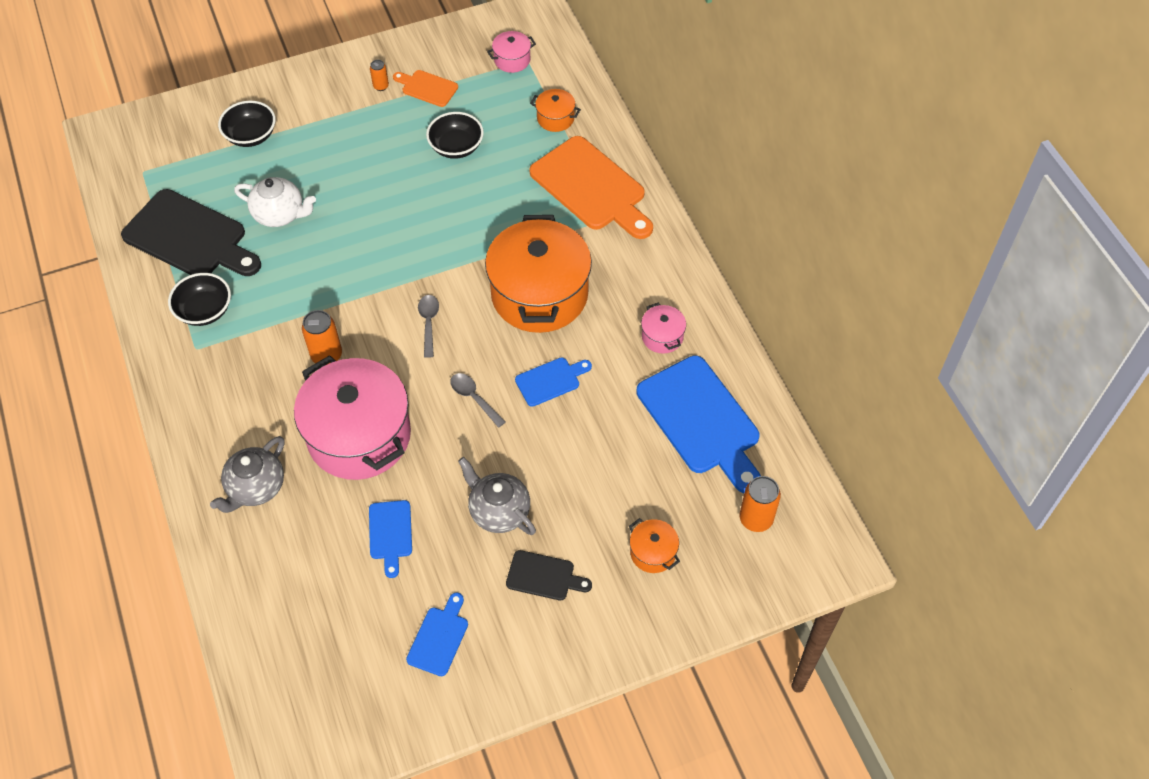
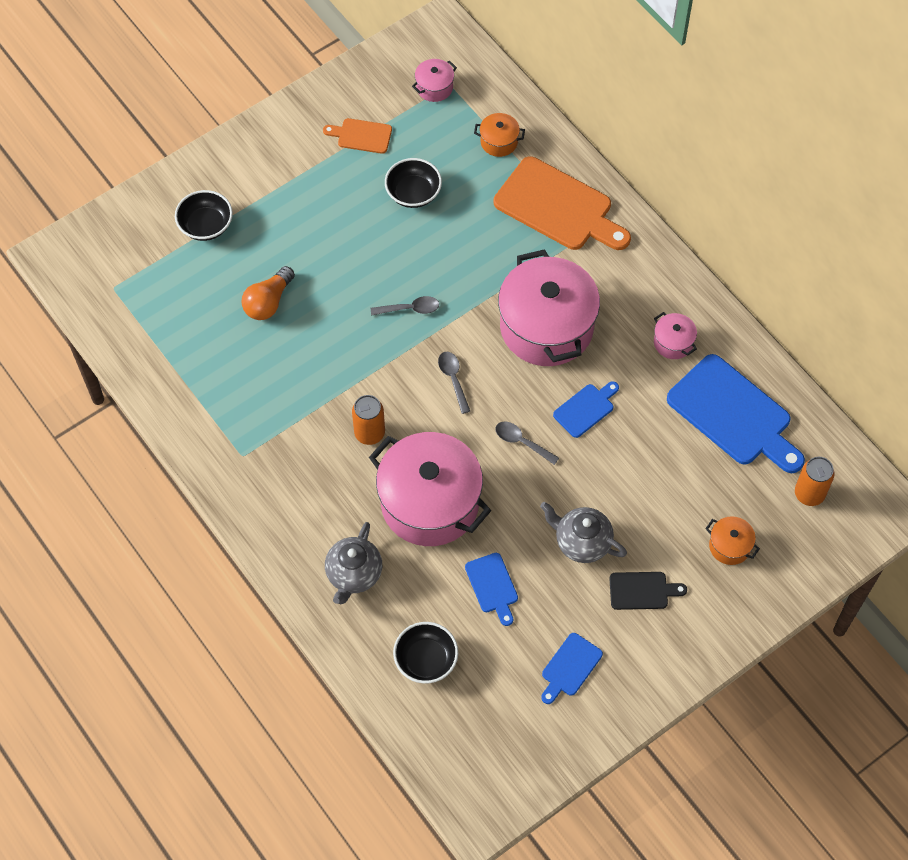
camera: 15 degrees left, 5 degrees up
(190, 237) = (189, 345): black cutting board -> none
(204, 310) = (235, 416): black bowl -> black bowl (426, 660)
(280, 214) = (268, 302): white teapot -> orange light bulb
(381, 86) = (314, 144): orange can -> none
(412, 249) = (410, 309): none -> grey spoon
(439, 637) = (570, 667): blue cutting board -> blue cutting board turned 150 degrees counterclockwise
(539, 294) = (546, 327): orange pot -> pink pot

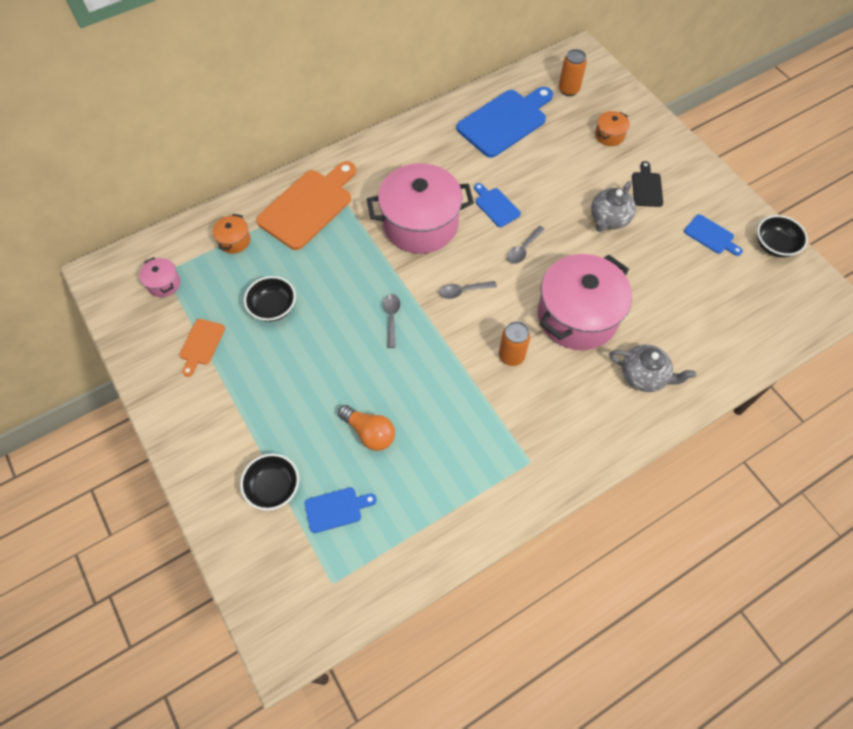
camera: 85 degrees left, 0 degrees up
(426, 660) = (715, 328): black bowl -> black bowl (774, 245)
(492, 586) = (648, 278): blue cutting board -> blue cutting board (336, 509)
(673, 342) = (442, 148): pink pot -> none

